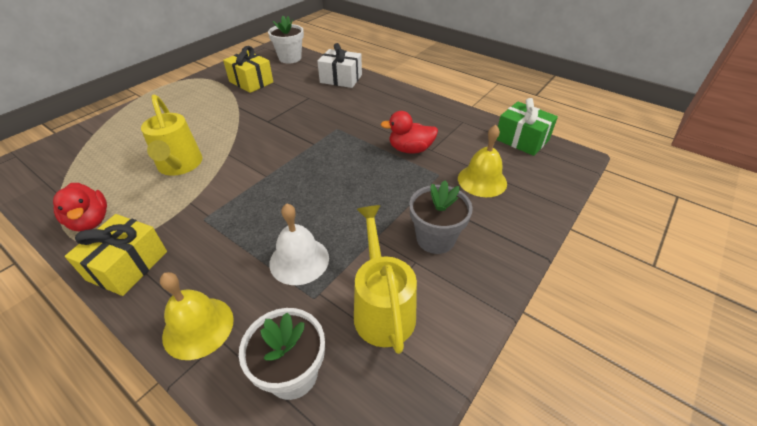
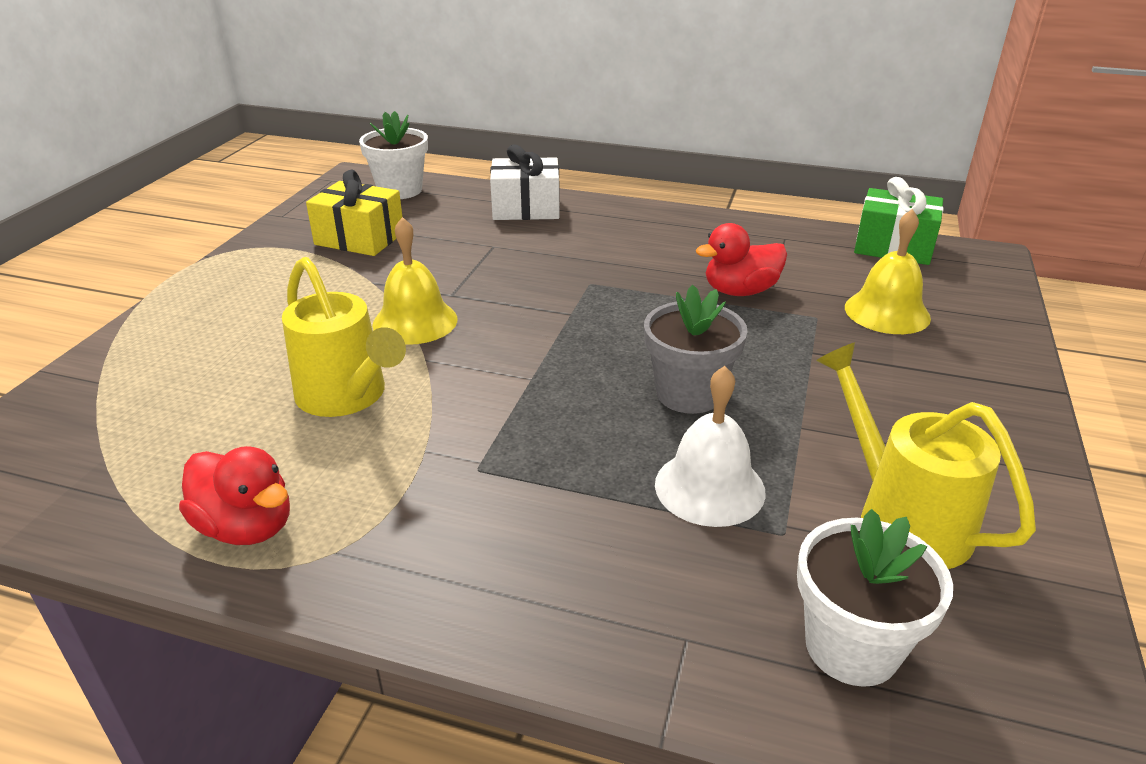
camera: 20 degrees left, 10 degrees down
(128, 265) = (400, 578): yellow gift -> none
(198, 327) = (630, 632): yellow bell -> yellow bell (415, 321)
(435, 239) = (892, 405): grey flower pot -> grey flower pot (688, 394)

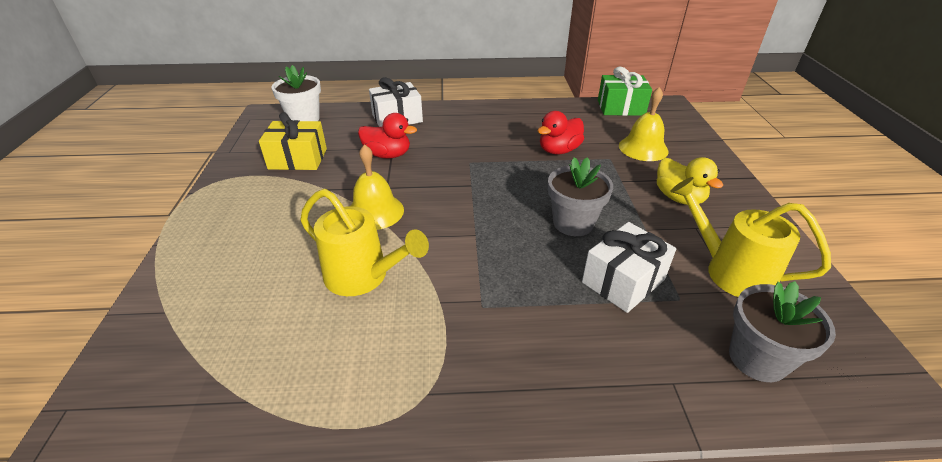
camera: 20 degrees left, 5 degrees up
(246, 527) = (354, 394): red duck -> red duck (388, 155)
(709, 487) = (623, 281): white bell -> white gift
(851, 647) = (757, 359): white flower pot -> grey flower pot
(894, 395) = (678, 198): none -> yellow duck

